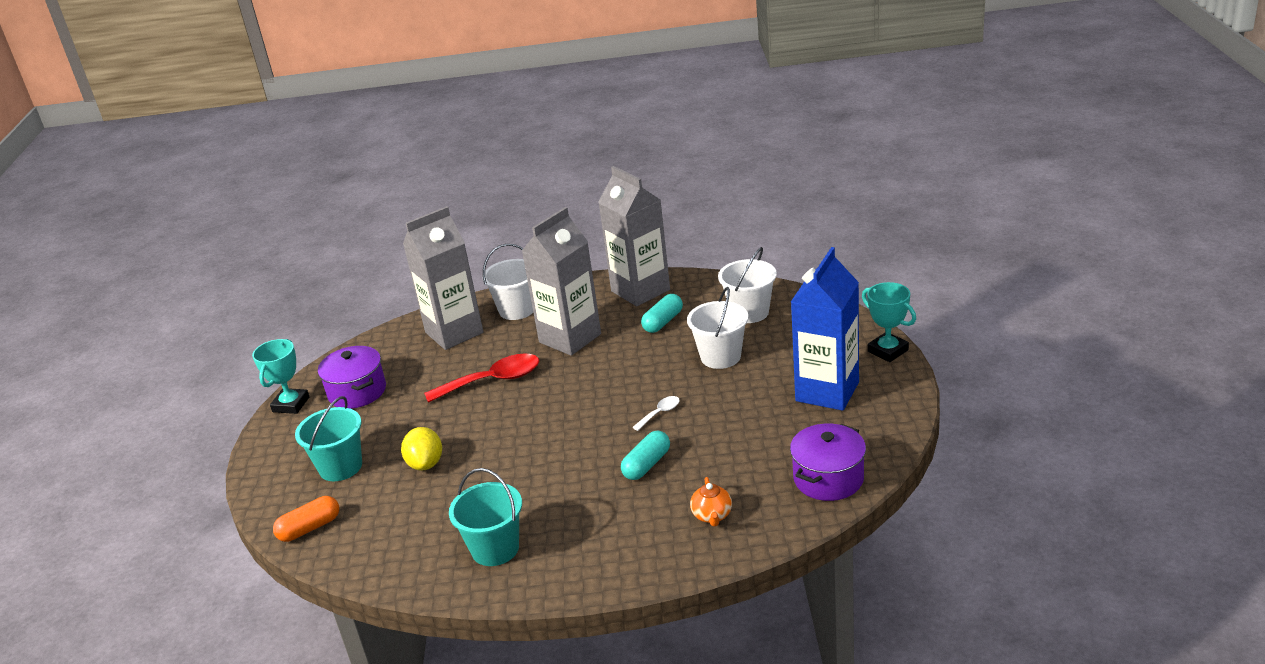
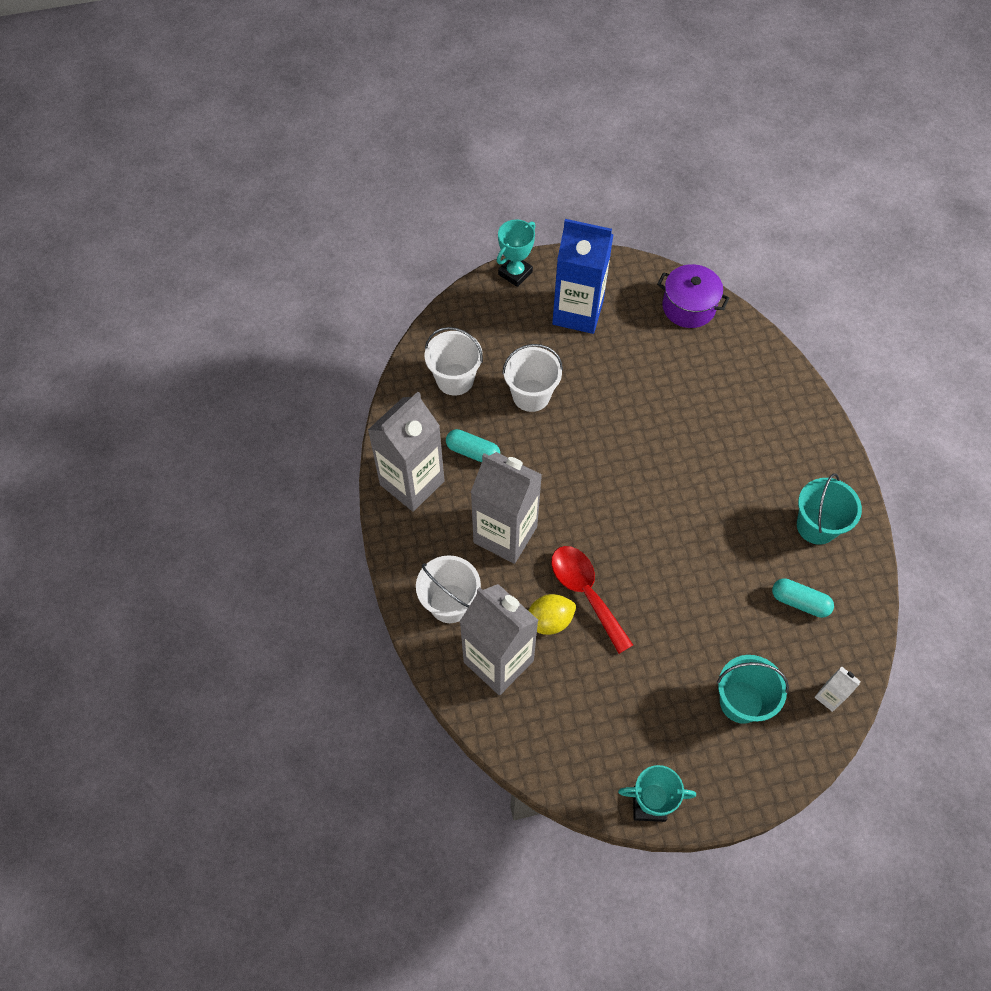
camera: 105 degrees left, 30 degrees up
(310, 528) = (829, 696): orange capsule -> white carton
(357, 392) = (618, 734): purple pot -> none
(426, 464) = (722, 618): yellow lemon -> yellow lemon (549, 621)
(647, 465) = (693, 432): turquoise capsule -> turquoise capsule (799, 602)
(660, 413) = (621, 432): white spoon -> none
(712, 516) = (745, 378): orange teapot -> none

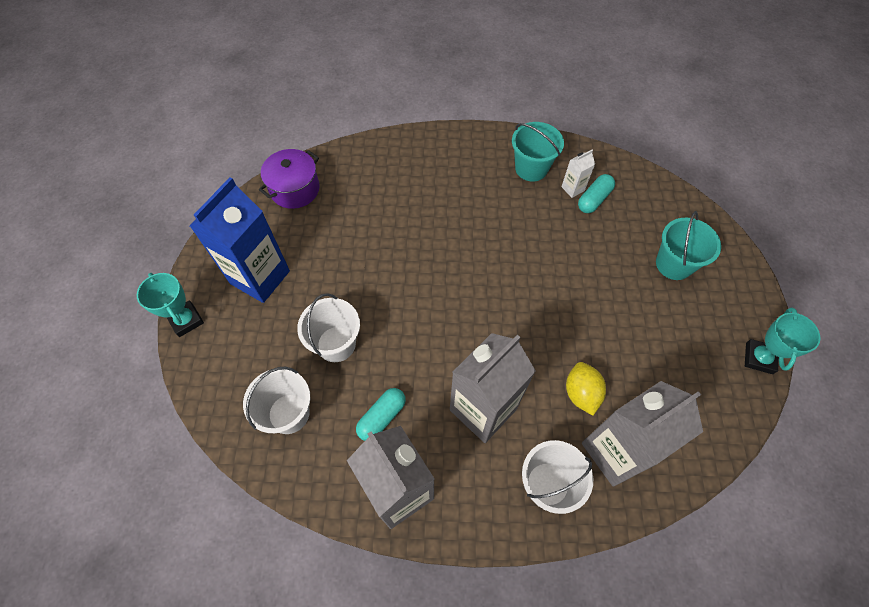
camera: 75 degrees left, 0 degrees up
(585, 592) = (558, 353): red spoon -> none
(829, 696) = (674, 206): white carton -> white carton (573, 188)

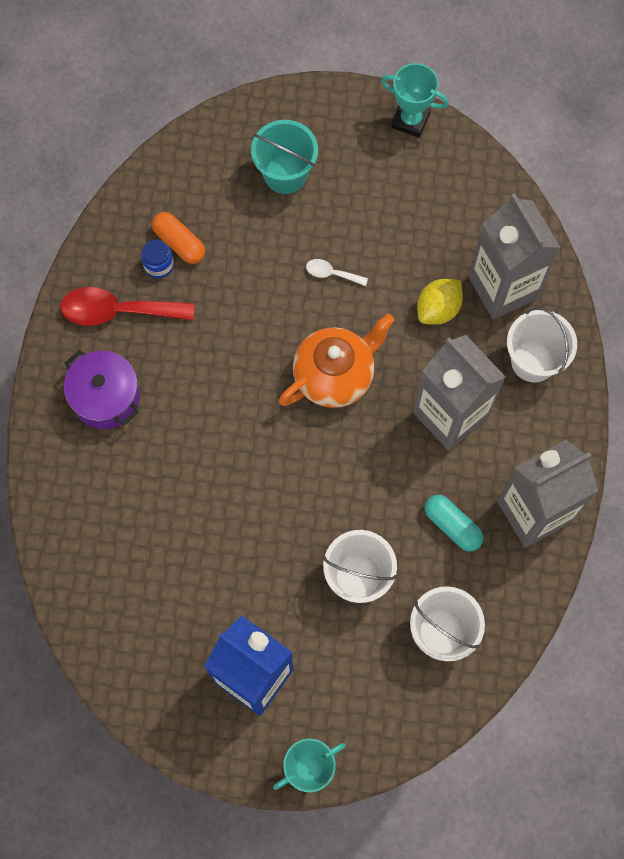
camera: 85 degrees left, 10 degrees up
(295, 189) = (112, 633): purple pot -> purple pot (106, 397)
(505, 314) = (335, 375): none -> orange teapot
(531, 168) = (118, 311): turquoise bucket -> red spoon
(573, 188) = (159, 265): white carton -> blue jar
(581, 393) = (438, 309): yellow lemon -> yellow lemon turned 45 degrees counterclockwise
(594, 199) = (179, 243): turquoise capsule -> orange capsule
(594, 305) = (331, 273): none -> white spoon

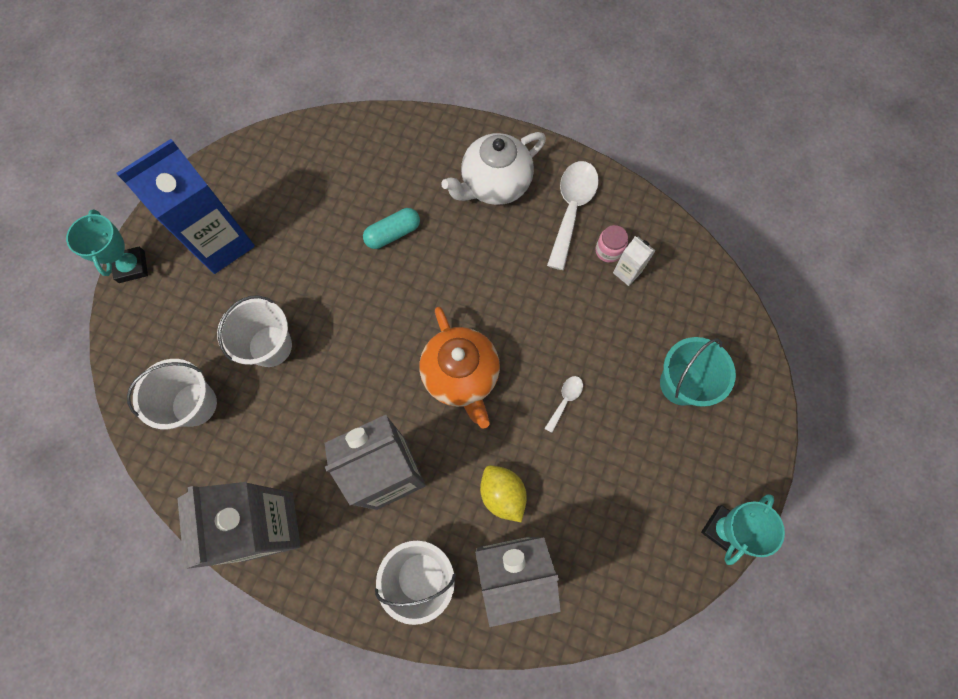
camera: 105 degrees right, 0 degrees up
(106, 397) = (494, 184): purple pot -> white teapot
(118, 311) = (571, 209): red spoon -> white spoon
(159, 265) = (608, 250): blue jar -> pink jar
(179, 243) = (627, 272): orange capsule -> white carton
(452, 525) = (284, 442): turquoise capsule -> turquoise capsule (393, 234)

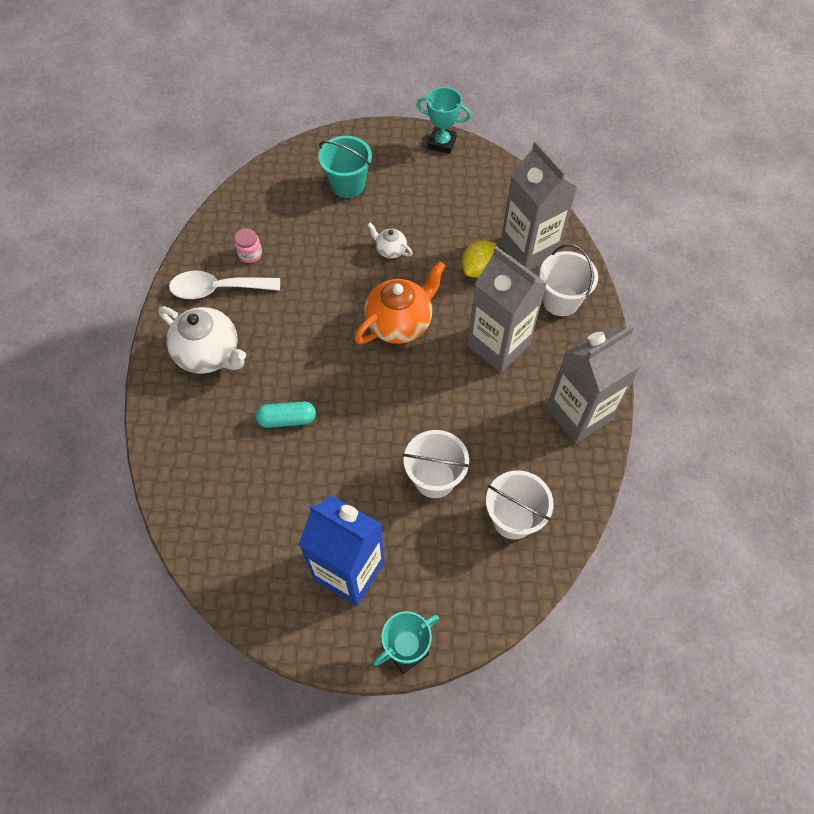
camera: 110 degrees left, 10 degrees down
(393, 234) = (287, 419): turquoise capsule -> turquoise capsule turned 45 degrees counterclockwise
(565, 400) = (390, 250): white spoon -> white teapot
(627, 272) = (266, 237): white carton -> none

